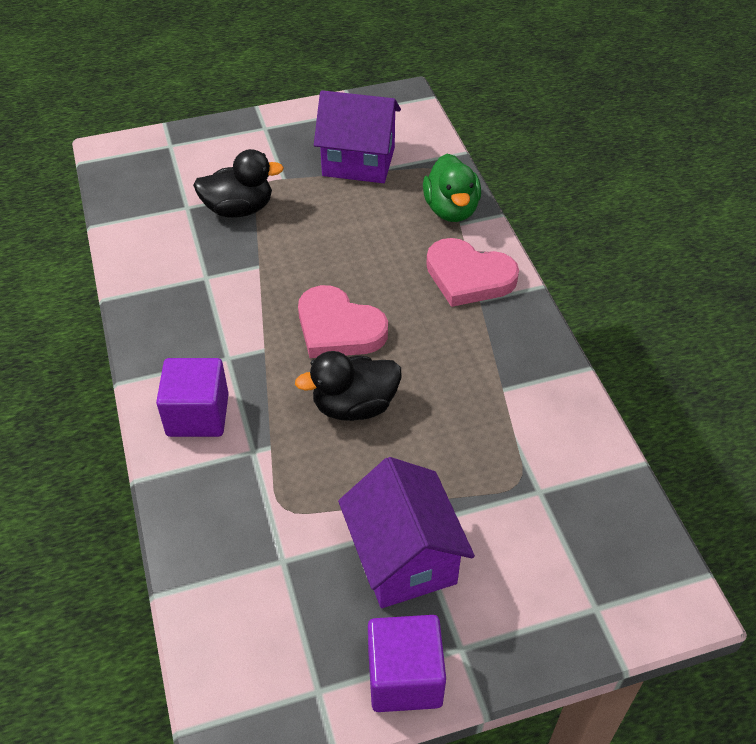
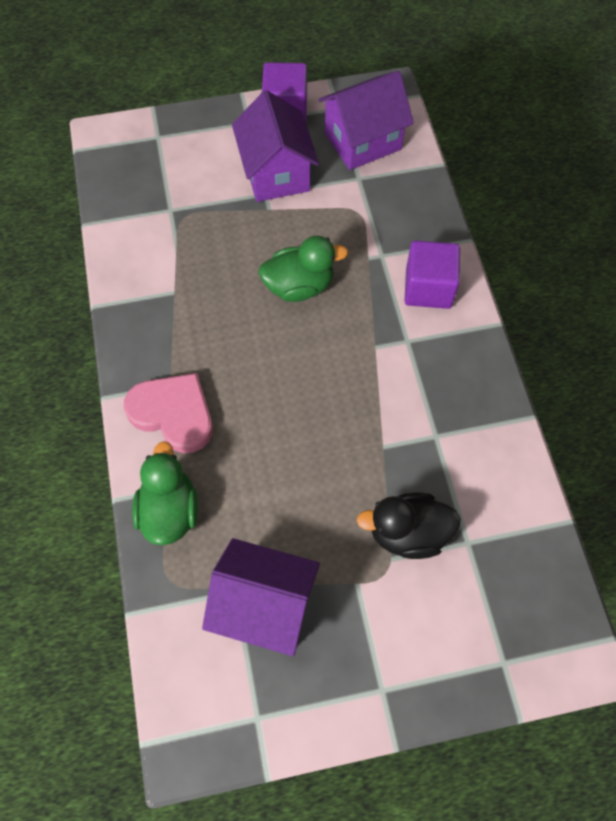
camera: 175 degrees left, 15 degrees up
(276, 626) = (363, 141): none -> purple house
(338, 328) = (307, 363): pink heart -> none
(354, 406) = (299, 286): black duck -> green duck

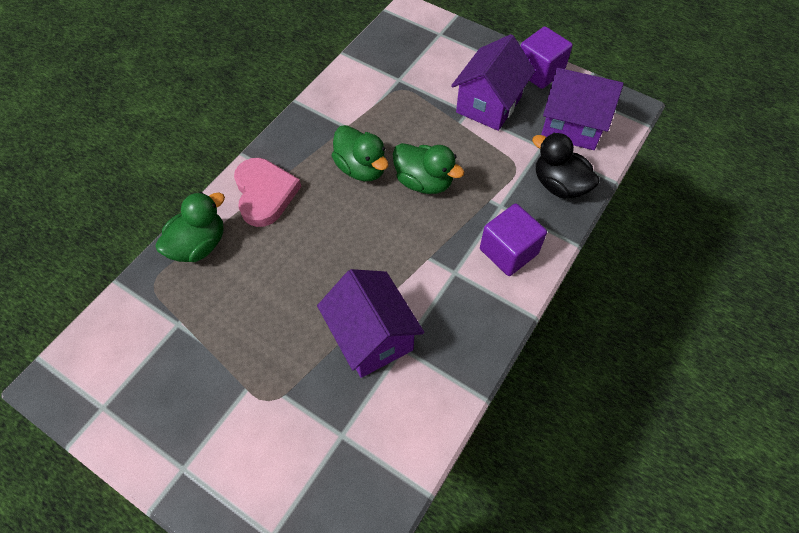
camera: 45 degrees right, 5 degrees down
(233, 318) = (361, 168): none -> green duck
(264, 605) = (182, 348): purple house -> purple house (372, 337)
(408, 533) = (311, 390): black duck -> black duck (559, 185)

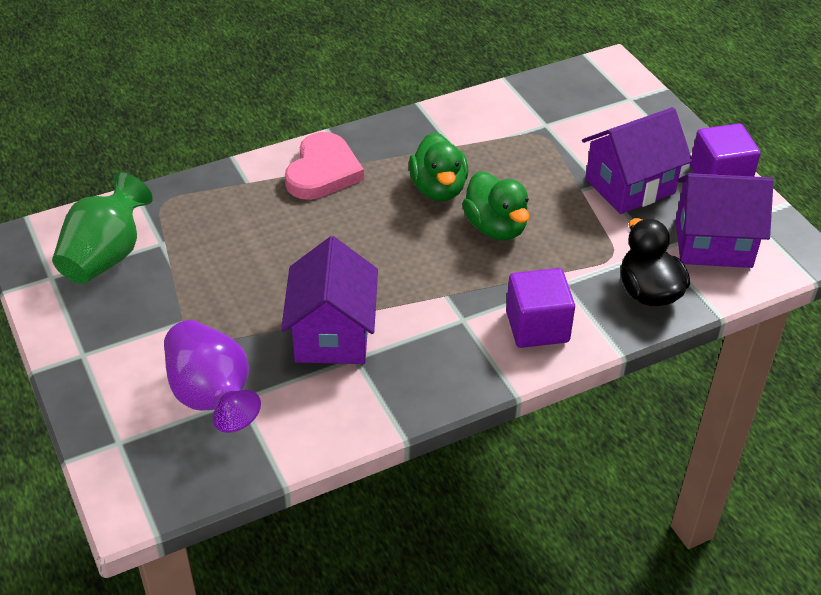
camera: 30 degrees right, 15 degrees down
(138, 361) = (106, 256): none -> green vase
(199, 245) = (227, 189): green duck -> none
(318, 446) = (212, 396): none -> purple vase
(571, 126) = (713, 244): purple house -> purple house turned 45 degrees counterclockwise

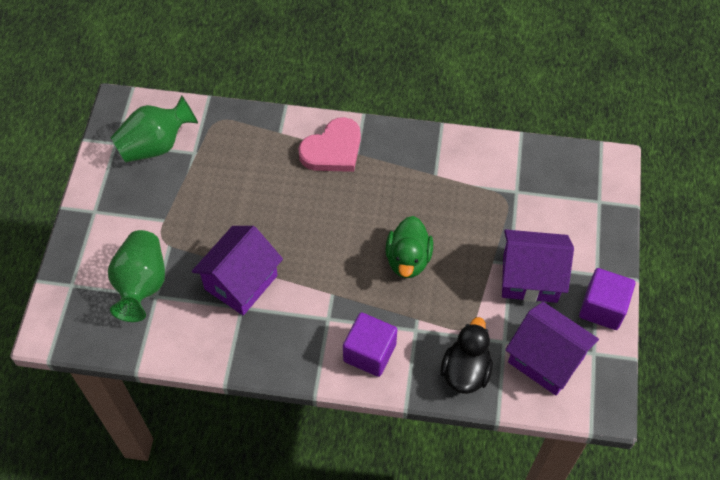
camera: 35 degrees right, 15 degrees up
(212, 396) = (141, 285): purple vase -> green vase
(438, 189) = (396, 206): green duck -> none

